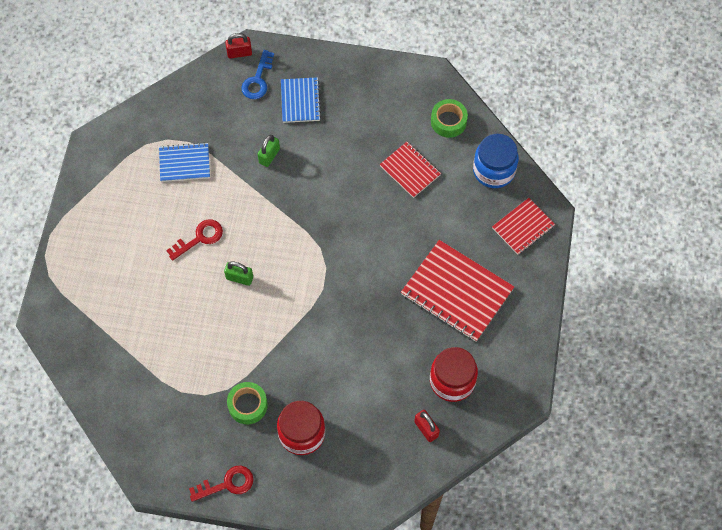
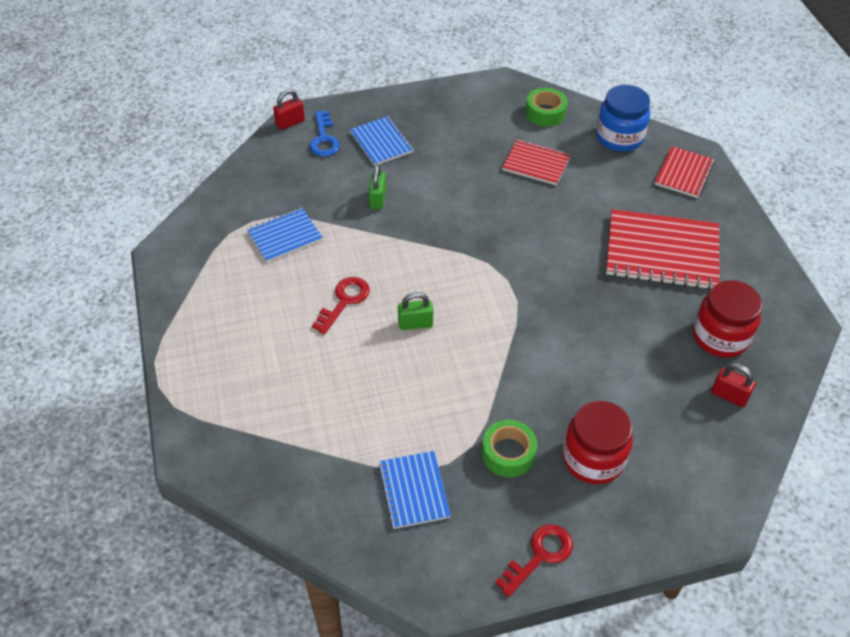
camera: 25 degrees left, 15 degrees down
(172, 404) = (413, 491): none -> blue notebook

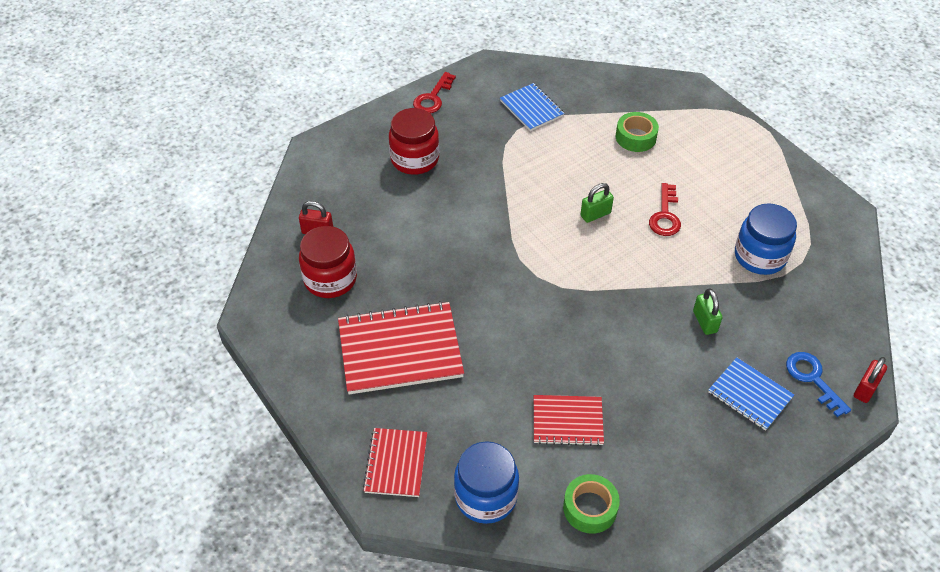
camera: 160 degrees right, 0 degrees up
(285, 236) = (760, 256): blue notebook -> blue jar
(508, 453) = (477, 146): green tape -> green tape (635, 137)

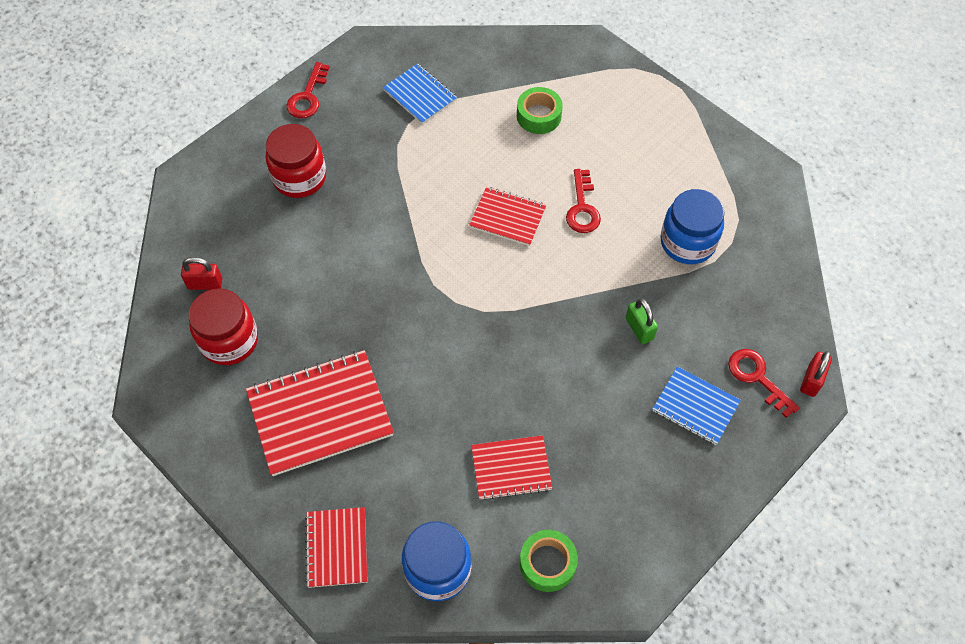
camera: 10 degrees left, 10 degrees up
(595, 214) = (507, 217): green padlock -> red notebook
(813, 379) = (757, 378): blue key -> red key

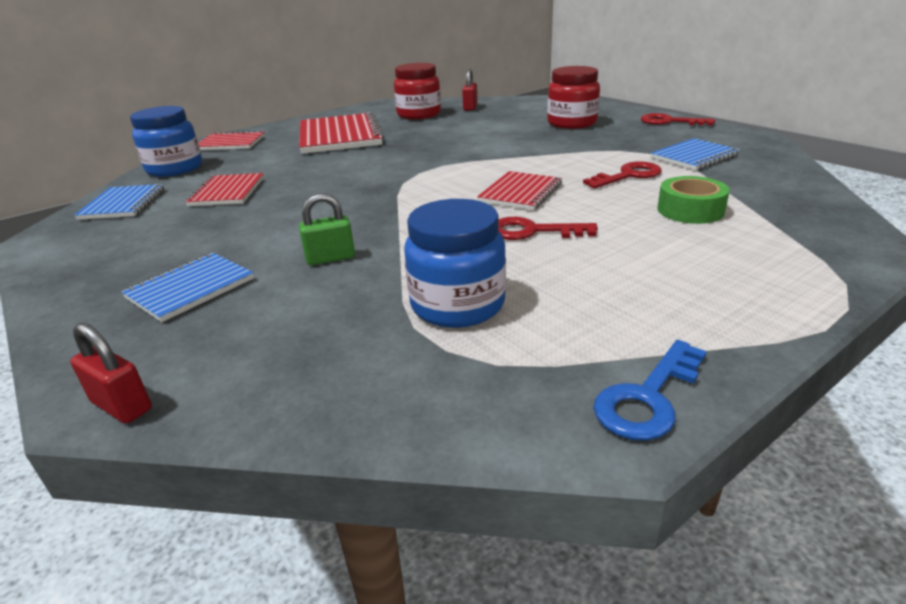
camera: 100 degrees right, 30 degrees down
(547, 563) = (123, 204): green tape -> blue notebook
(750, 162) = (648, 397): none -> blue key
(757, 378) = (182, 345): red key -> red key (628, 176)

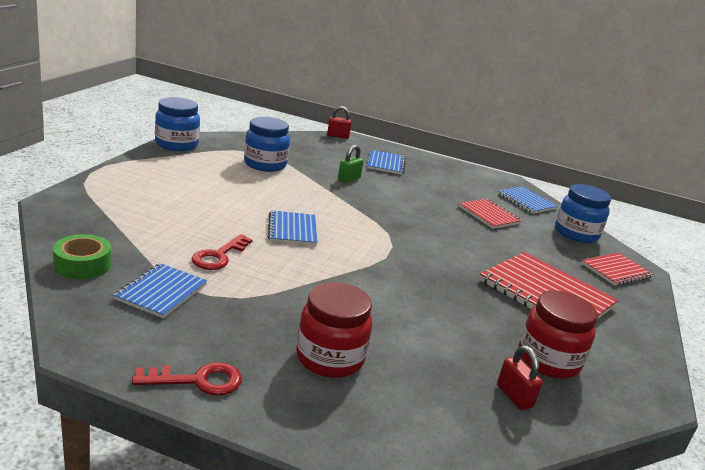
camera: 140 degrees right, 5 degrees down
(520, 193) = (292, 230): red notebook -> blue notebook
(533, 231) = (259, 200): red key -> none
(648, 397) = (176, 144): blue key -> blue jar
(690, 210) = (164, 223): green tape -> green tape (82, 265)

